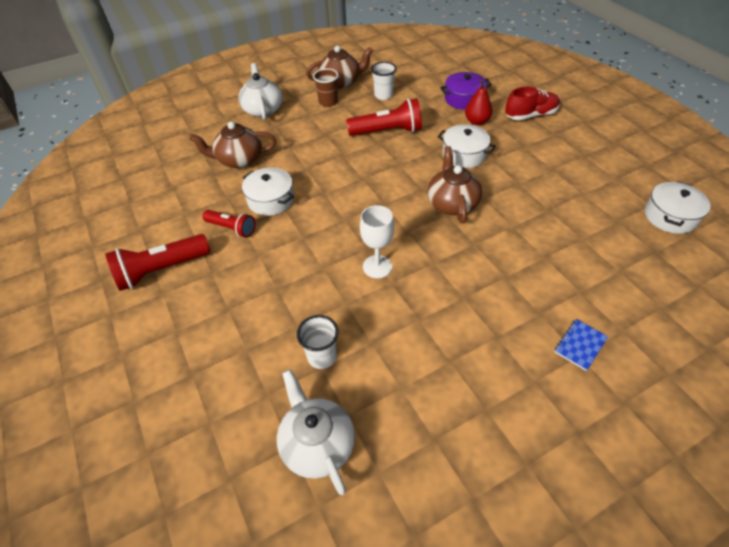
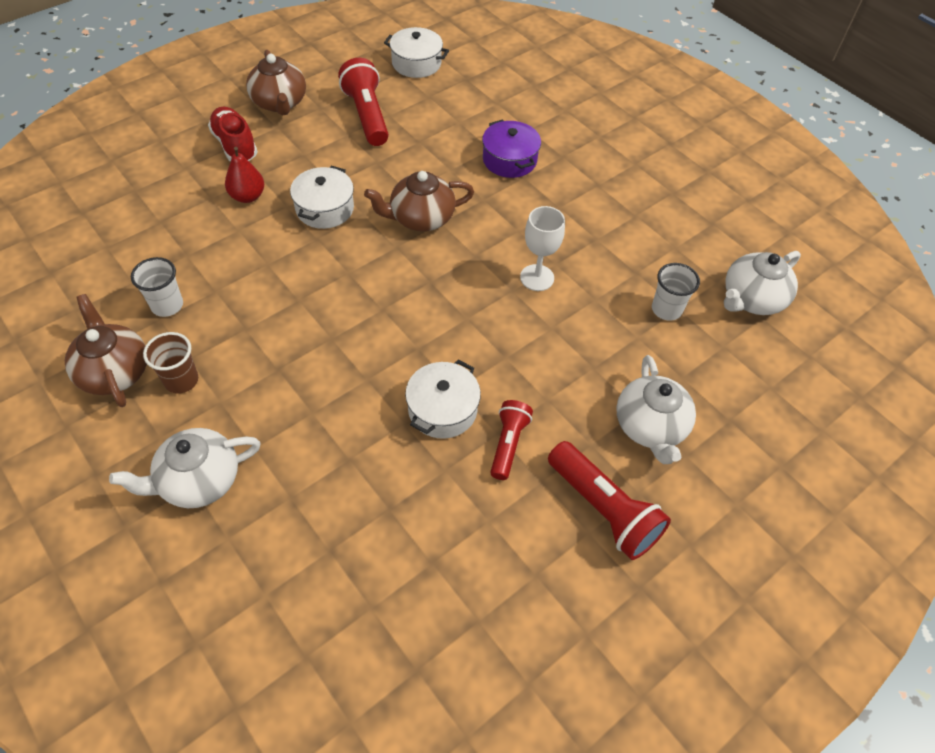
camera: 105 degrees left, 5 degrees up
(210, 313) = (650, 426): none -> white teapot
(239, 160) = (352, 479): brown teapot -> brown teapot (280, 103)
(387, 131) = (271, 291): red flashlight -> red flashlight (367, 115)
(464, 99) = (188, 210): purple pot -> purple pot (509, 160)
(580, 345) = (589, 135): blue notebook -> none

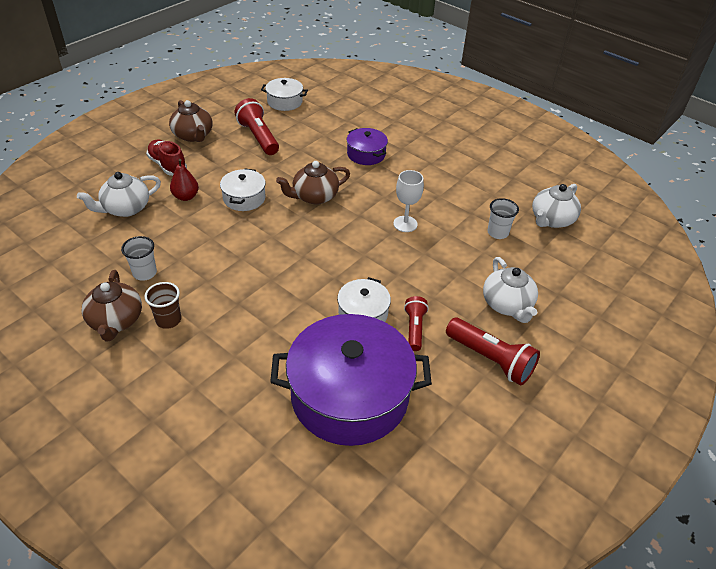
camera: 10 degrees left, 10 degrees down
(114, 371) = (116, 321): brown teapot -> brown teapot turned 150 degrees counterclockwise
(198, 480) = (199, 383): white teapot -> white teapot (126, 208)
(393, 533) = (349, 396): none -> purple pot

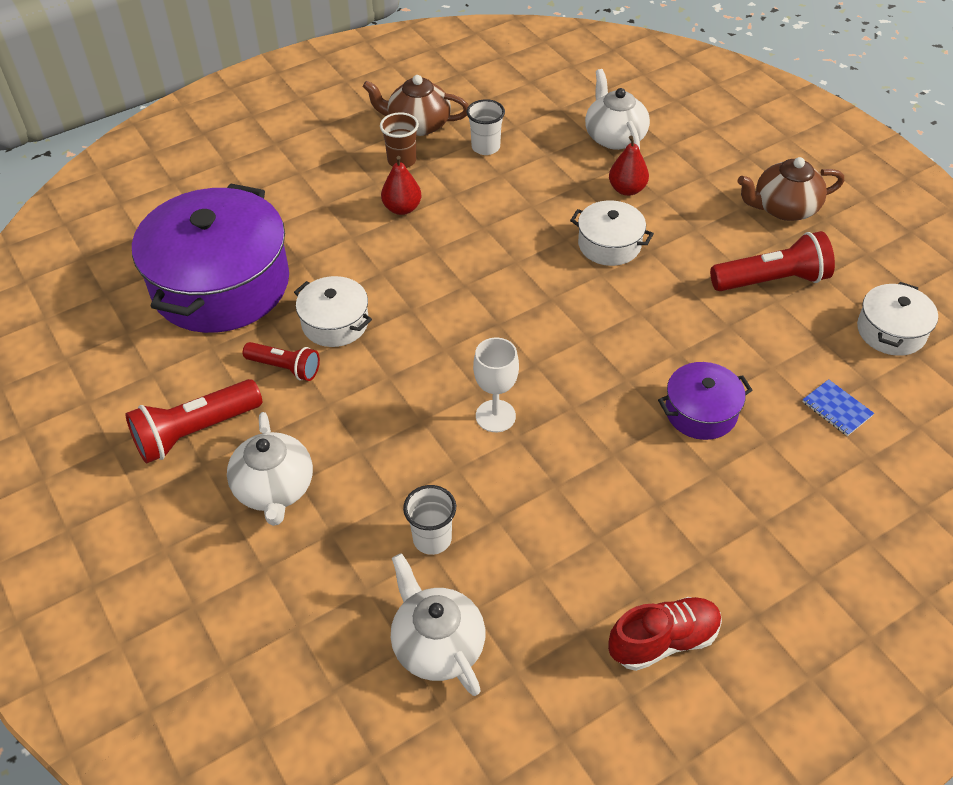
camera: 110 degrees right, 5 degrees up
(168, 165) = (705, 178): red shoe -> red shoe (663, 641)
(230, 306) = (402, 208): none -> red pear
(314, 196) = (594, 320): brown teapot -> none
(344, 116) = (836, 409): none -> blue notebook
(507, 305) = (274, 489): white teapot -> white teapot turned 105 degrees counterclockwise

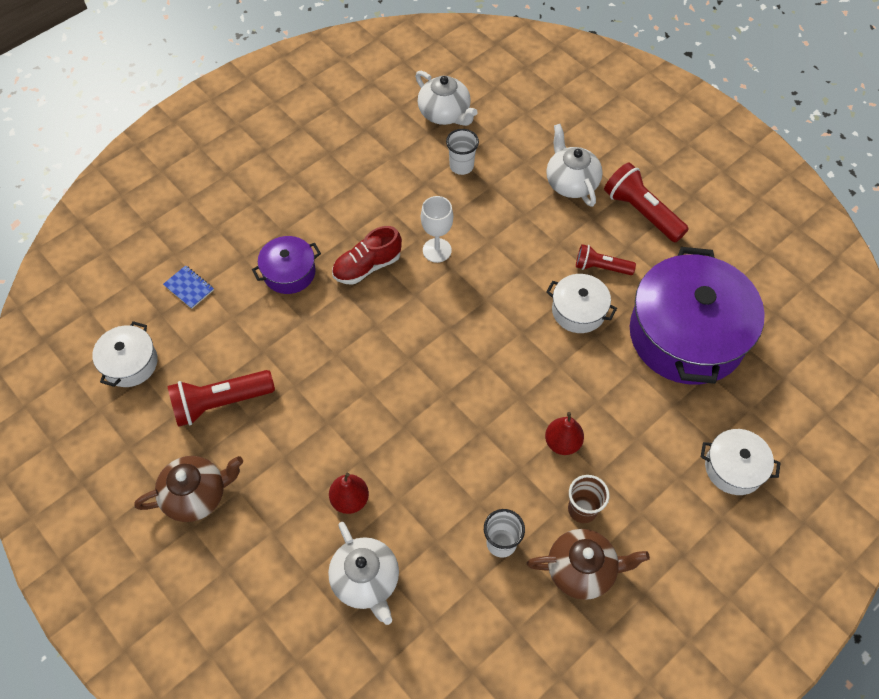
camera: 170 degrees right, 10 degrees up
(195, 432) = (641, 212): red flashlight -> red flashlight turned 90 degrees counterclockwise
(609, 244) = (363, 424): white pot -> white pot (734, 468)
(663, 641) = (318, 130): red shoe -> red shoe (367, 266)

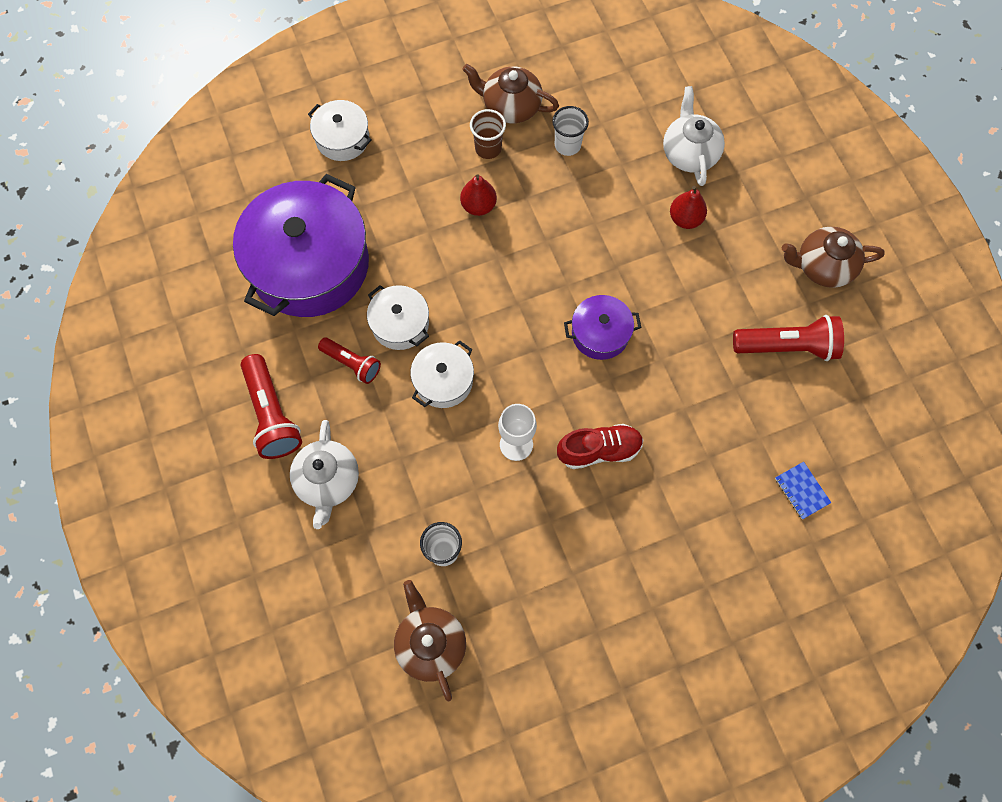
camera: 160 degrees left, 10 degrees up
(130, 363) = (875, 420): white pot -> white pot (443, 381)
(289, 272) = (687, 472): purple pot -> purple pot (600, 333)
(445, 113) = (430, 643): white teapot -> brown teapot

